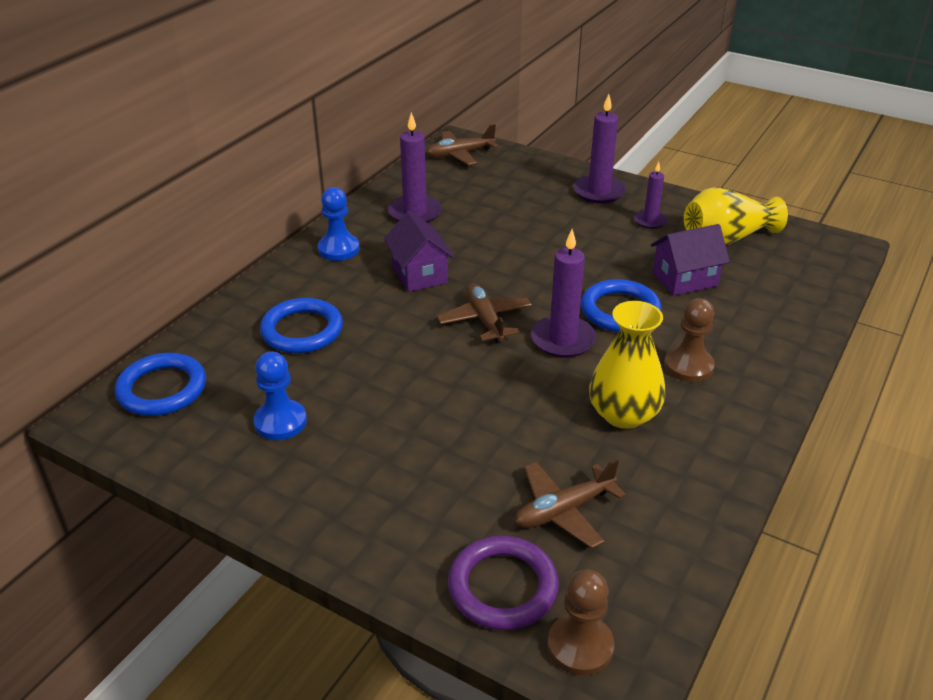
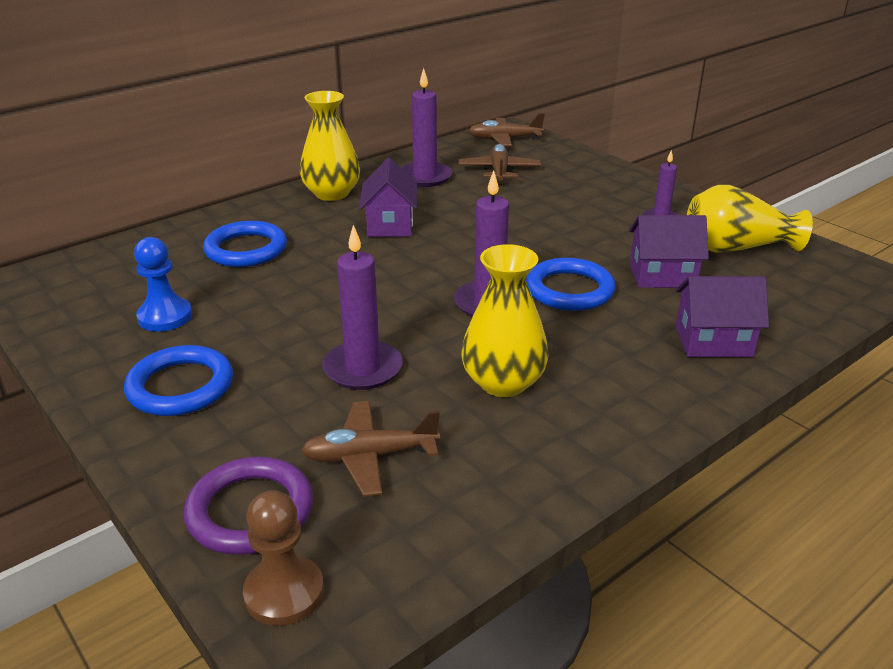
camera: 20 degrees right, 5 degrees down
(162, 389) = (90, 271): blue ring -> blue ring (180, 386)
(338, 249) = (332, 193): blue pawn -> yellow vase
(485, 320) = (423, 272): brown plane -> brown plane (499, 171)
(599, 192) = (623, 187): purple candle -> purple candle (363, 368)
(688, 366) = (609, 353): brown pawn -> none
(759, 335) = (713, 341): none -> purple house

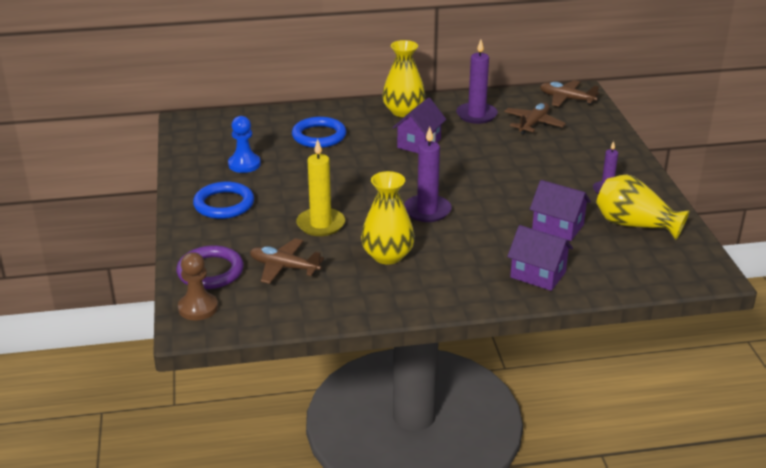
camera: 30 degrees right, 0 degrees up
(363, 368) = (320, 224): purple candle -> yellow candle
(569, 290) = (486, 217): blue ring -> none

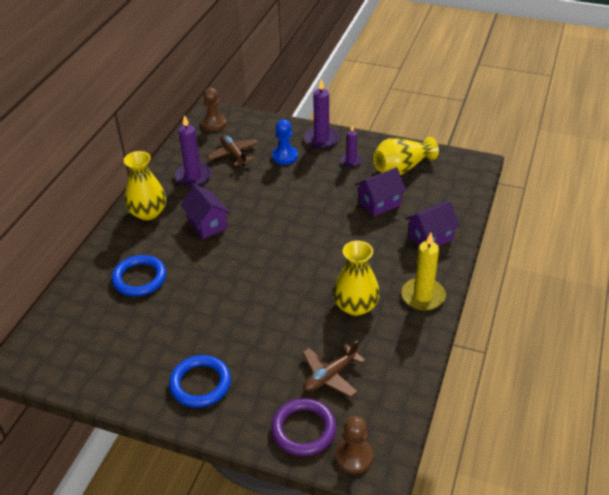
camera: 60 degrees left, 10 degrees up
(244, 164) = (143, 346): blue pawn -> blue pawn (285, 156)
(320, 224) = (282, 329): yellow candle -> yellow candle (423, 296)
(427, 211) = (309, 259): purple candle -> purple candle (321, 139)
(566, 99) = (214, 124): brown plane -> brown pawn

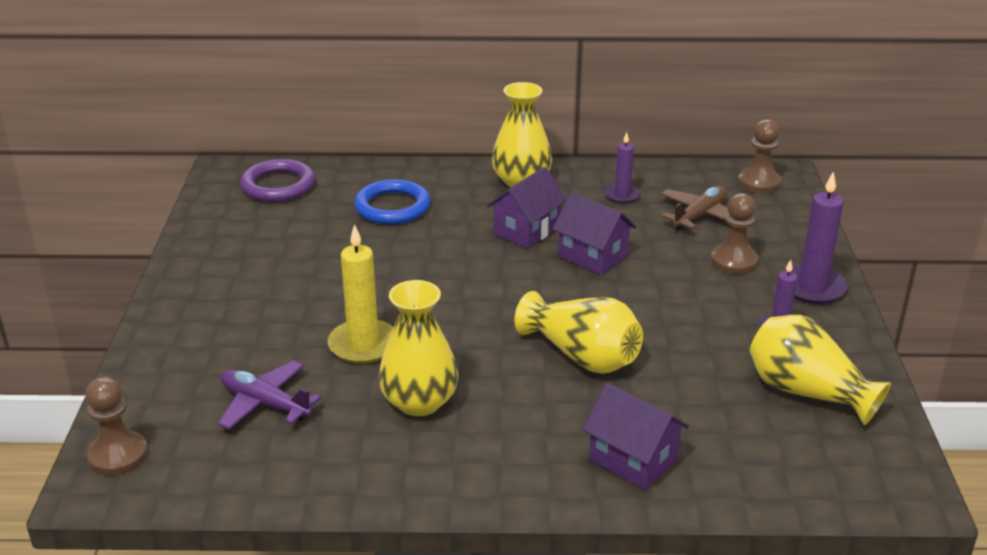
camera: 70 degrees right, 10 degrees down
(193, 176) = (622, 195): purple candle -> purple candle, size x0.61
(200, 384) = (223, 296): blue ring -> none
(285, 156) = (734, 261): blue pawn -> brown pawn
(303, 429) = (160, 398): purple ring -> purple ring (278, 185)
(330, 375) = (265, 404): brown plane -> purple plane
(342, 233) = (582, 356): none -> yellow vase
(379, 203) = (687, 383): purple house -> purple house (592, 256)
(423, 296) = (475, 474): yellow candle -> yellow candle (363, 345)

